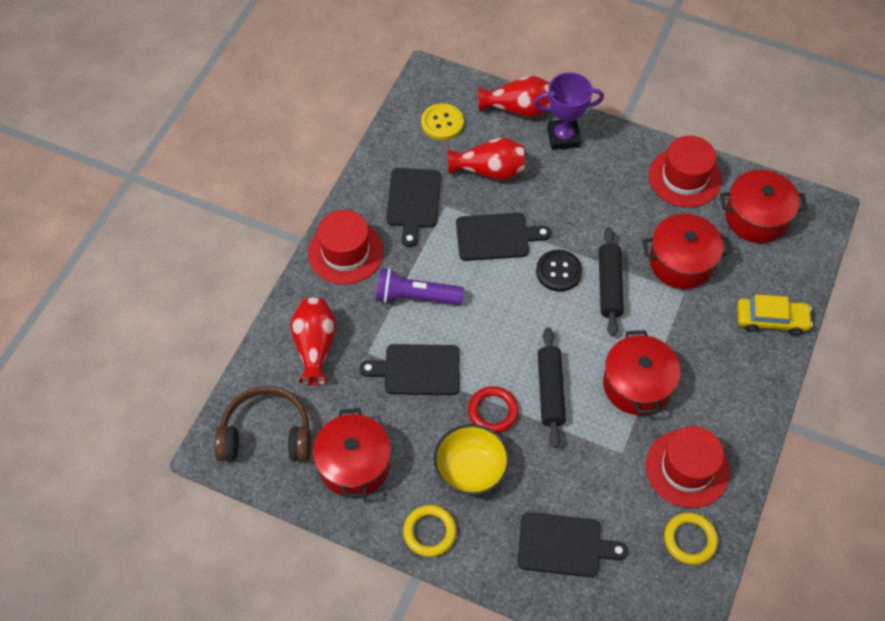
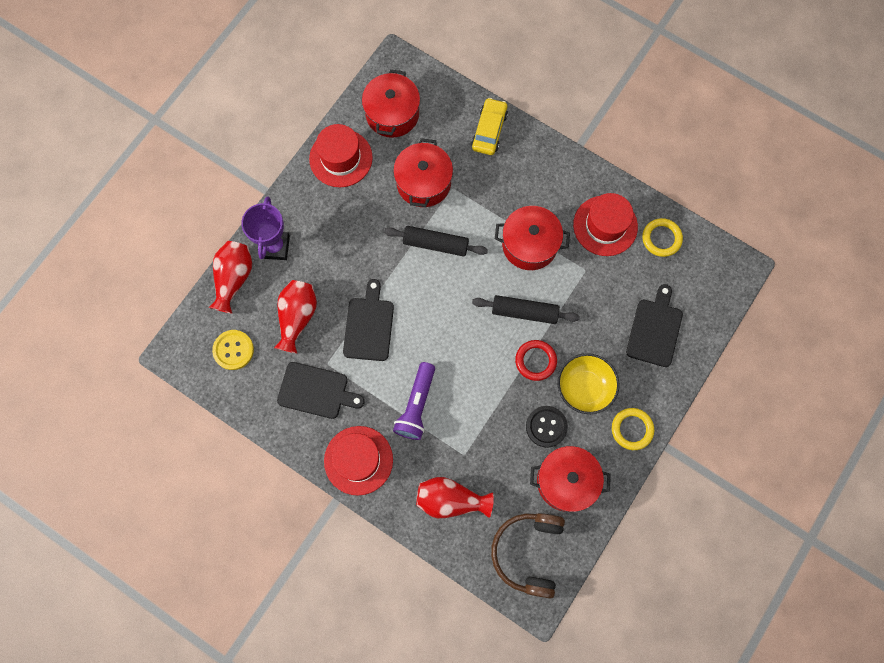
camera: 80 degrees left, 15 degrees up
(417, 370) = (488, 415): black cutting board -> none
(558, 271) = (414, 281): black button -> black button (546, 426)

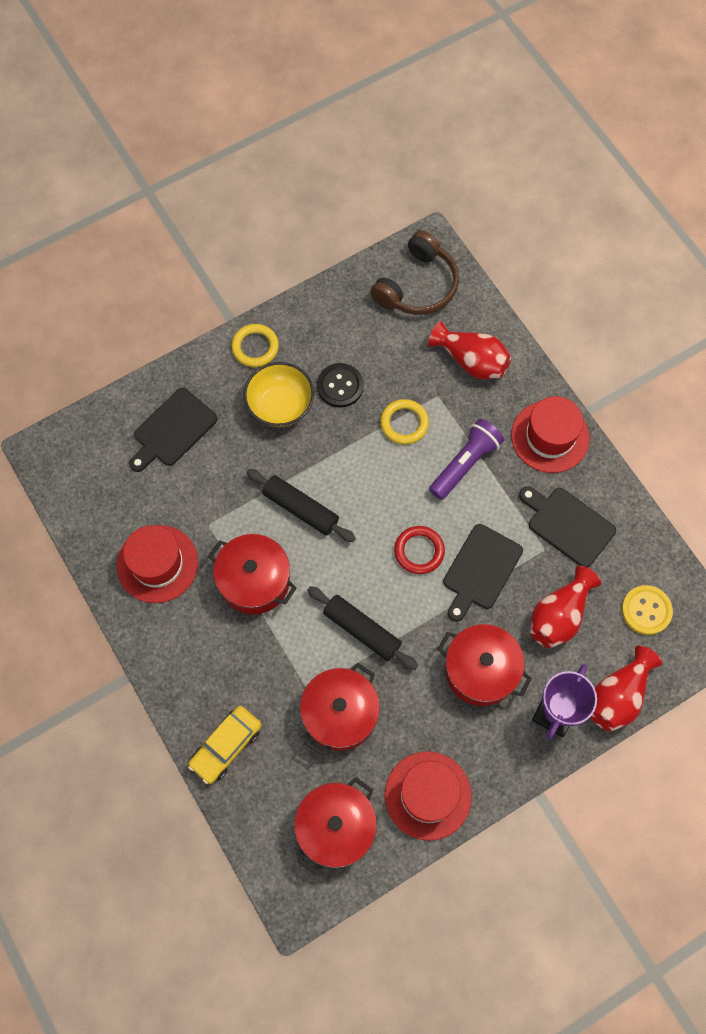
camera: 155 degrees left, 5 degrees down
(535, 361) = (316, 453): red ring -> red ring (419, 551)
(566, 481) = (347, 329): red pot -> red pot (481, 670)
(661, 238) = (104, 521): yellow ring -> yellow ring (404, 423)

